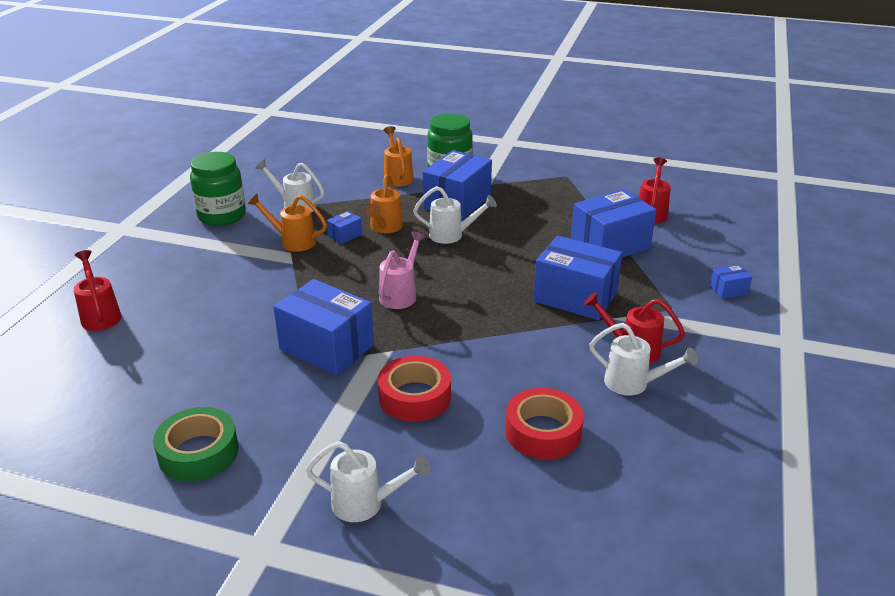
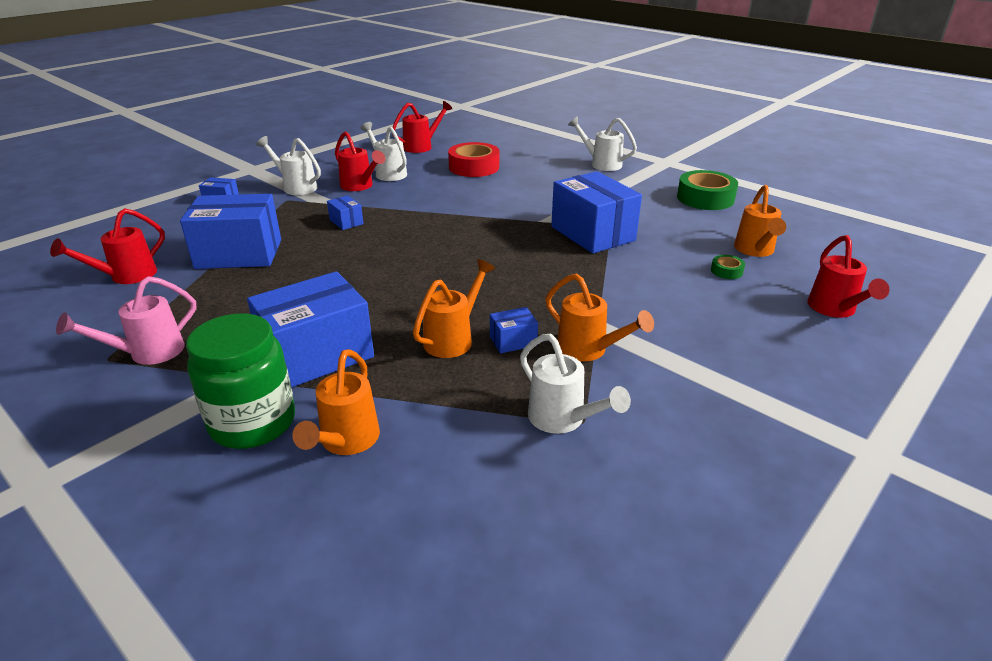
camera: 155 degrees left, 0 degrees up
(152, 368) = (755, 251): none -> orange watering can
(187, 333) = (726, 271): none -> green tape
(222, 216) = (694, 434): green jar -> none
(401, 294) = (497, 258): pink watering can -> pink watering can (148, 353)
(415, 397) = (541, 194): red tape -> none
(452, 235) = (381, 306): white watering can -> white watering can (296, 187)
(575, 297) = (346, 222): blue box -> blue box, size x0.44
(670, 466) = (422, 146): none -> red watering can

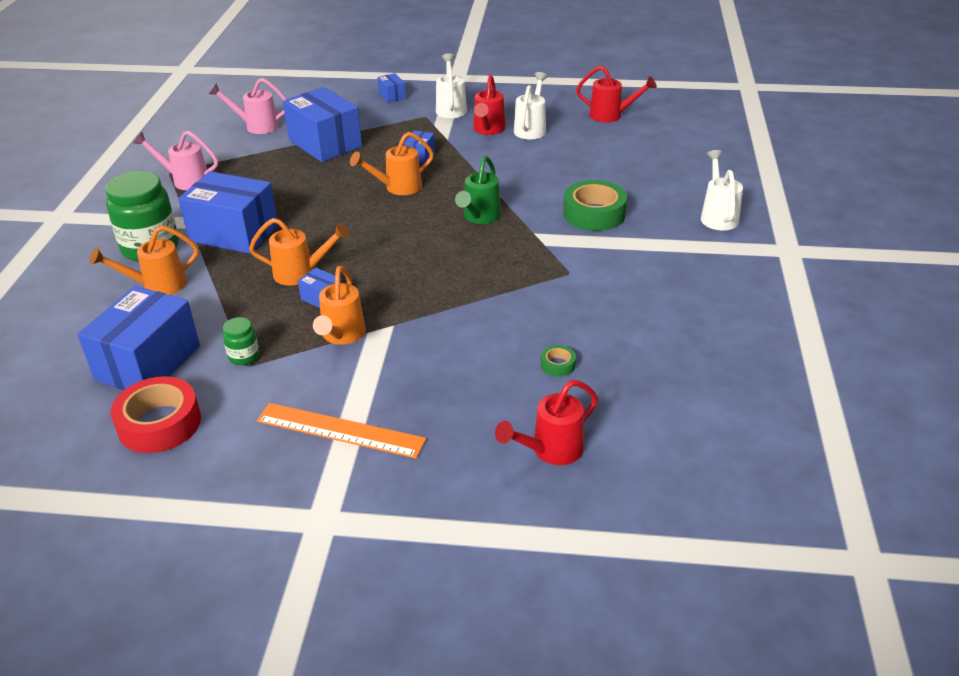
camera: 55 degrees right, 5 degrees up
(126, 276) = (256, 126): red watering can -> pink watering can
(474, 167) = (603, 158): red tape -> red tape (159, 423)
(485, 232) = (479, 217): none -> green watering can
(563, 420) = (244, 356): white watering can -> green jar
(592, 233) = (544, 268): blue box -> blue box (148, 363)
(705, 198) = (720, 304): green tape -> green tape (594, 214)
(741, 399) = (340, 430): none -> orange ruler
(755, 251) = (626, 371): orange watering can -> orange watering can (397, 188)

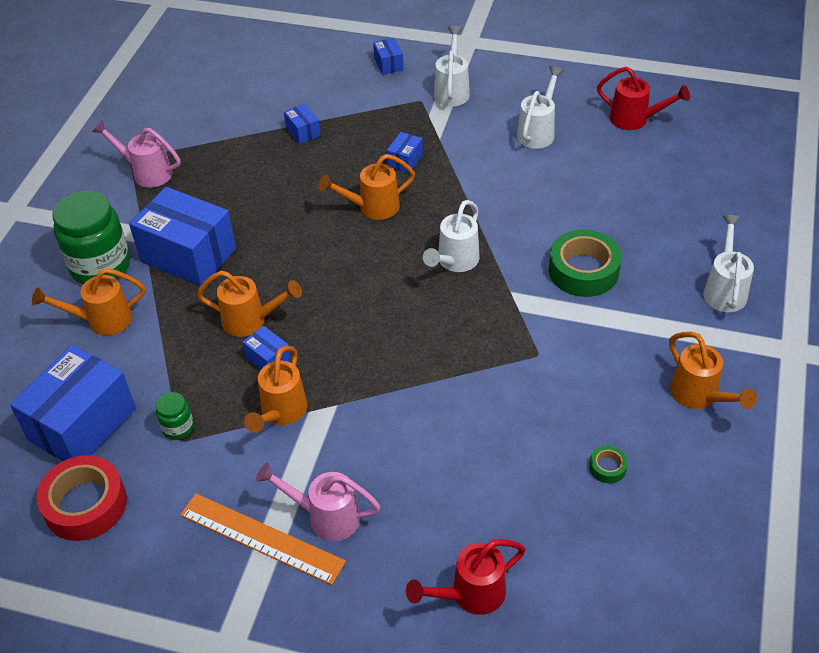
camera: 10 degrees right, 10 degrees up
(256, 126) = (232, 98): pink watering can -> pink watering can (325, 516)
(325, 143) = (303, 132): blue box -> blue box, size x0.44
(479, 217) = (454, 262): green watering can -> white watering can
(488, 130) = (488, 129): red watering can -> none
(558, 365) = (500, 482): green tape -> green tape (607, 467)
(718, 288) = (699, 396): none -> orange watering can

